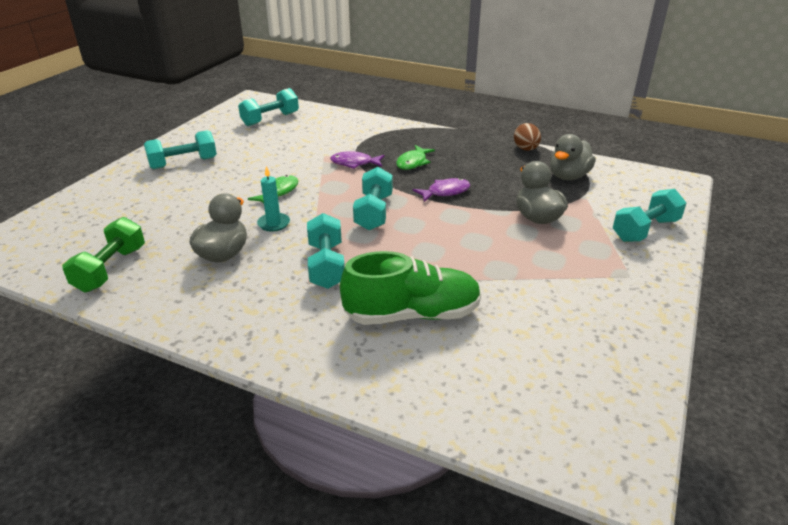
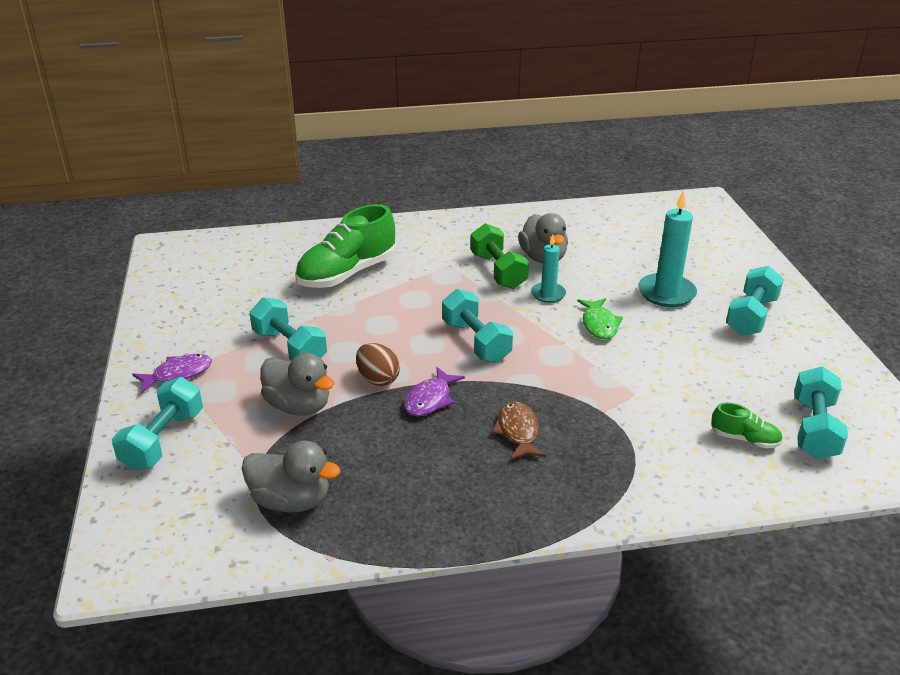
camera: 145 degrees right, 0 degrees up
(111, 269) = (599, 222): green dumbbell -> green dumbbell (498, 271)
(198, 193) = (666, 293): none -> turquoise candle
(308, 126) = (744, 439): none -> green shoe
(326, 265) = (452, 280): turquoise dumbbell -> turquoise dumbbell (289, 348)
(354, 163) = (584, 397): purple fish -> purple fish (178, 374)
(413, 162) = (518, 432): green fish -> brown fish
(526, 149) = (388, 541): brown egg -> brown egg (378, 379)
(568, 176) = (291, 500): grey duck -> grey duck turned 105 degrees clockwise

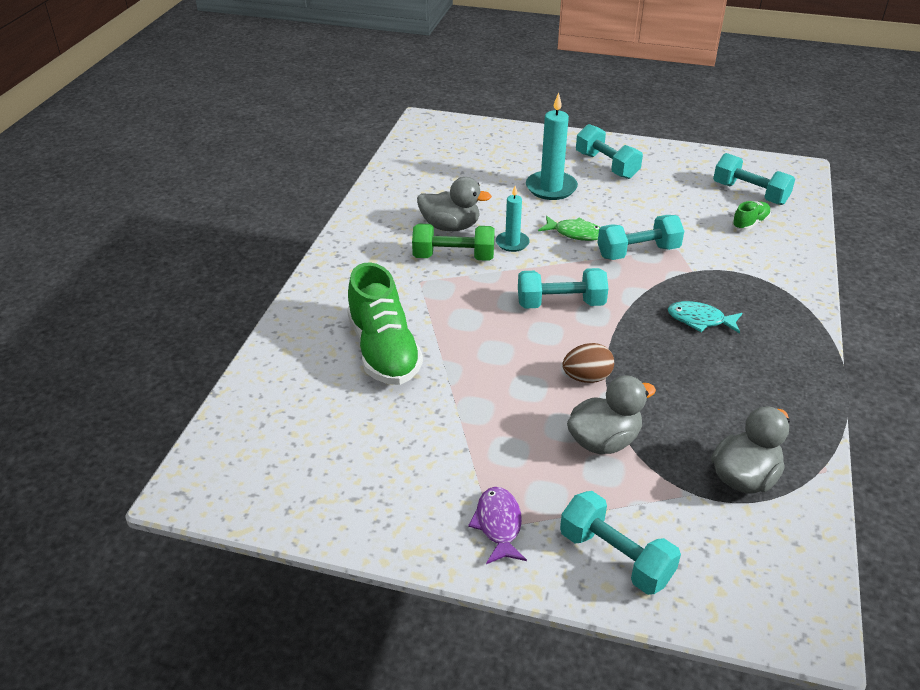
camera: 65 degrees left, 5 degrees up
(289, 348) = (499, 425): turquoise dumbbell -> turquoise dumbbell (638, 252)
(430, 399) = (634, 355): purple fish -> none
(518, 432) = (700, 320): brown fish -> turquoise fish

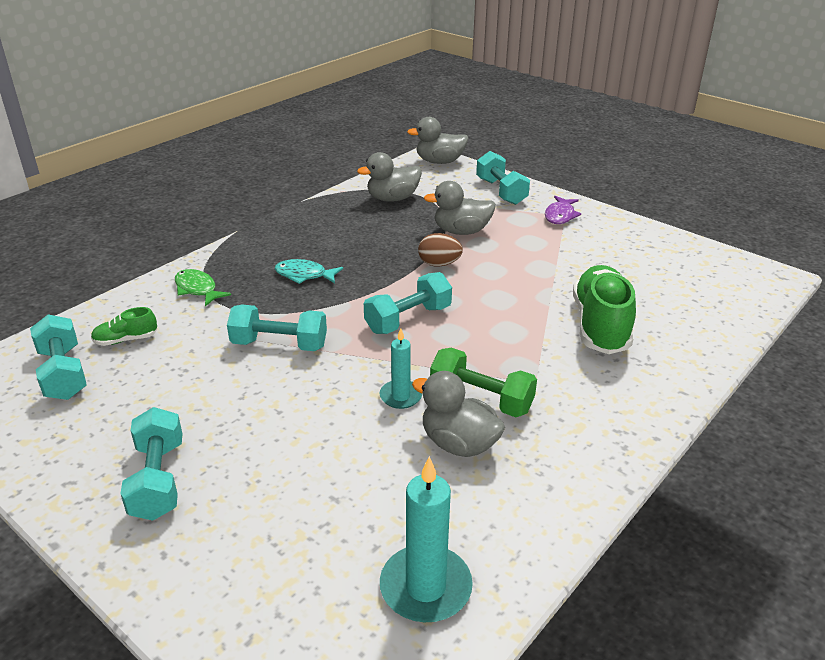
camera: 155 degrees left, 5 degrees down
(551, 188) = (277, 464): turquoise candle -> turquoise candle (425, 587)
(560, 304) = (408, 319): turquoise dumbbell -> turquoise dumbbell turned 60 degrees counterclockwise
(575, 233) = (319, 386): green fish -> green fish (197, 289)
(700, 320) = (304, 275): turquoise fish -> turquoise fish turned 150 degrees clockwise
(775, 615) = (439, 162): none -> grey duck

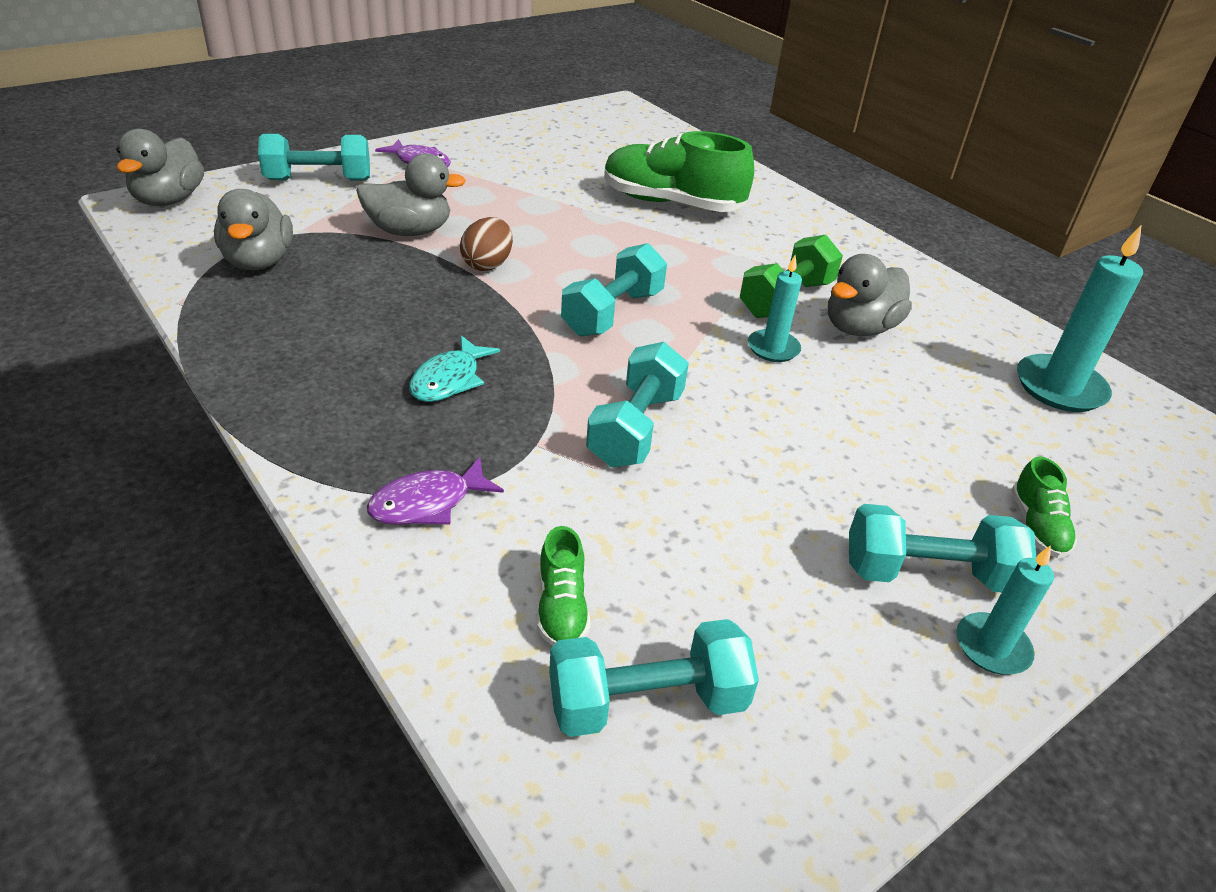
camera: 80 degrees left, 5 degrees up
(92, 510) = (992, 647): none -> turquoise candle
(197, 289) = (428, 503): green fish -> purple fish
(214, 546) = (1037, 526): none -> green shoe
(408, 319) = (612, 313): turquoise dumbbell -> turquoise dumbbell turned 60 degrees clockwise
(461, 231) = (410, 231): grey duck -> grey duck turned 105 degrees counterclockwise

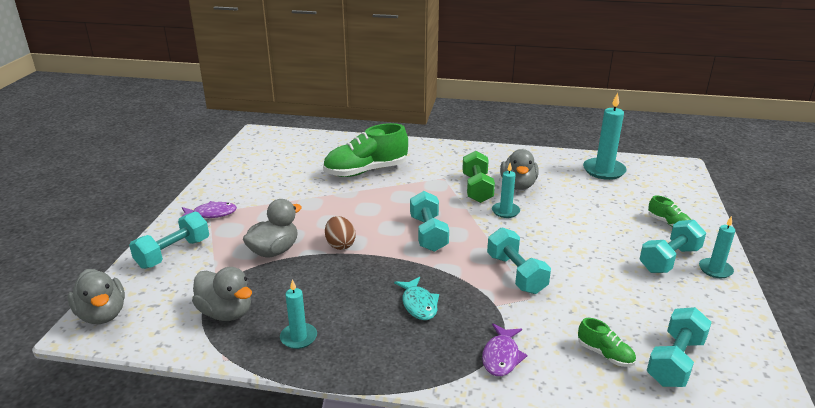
camera: 40 degrees left, 10 degrees down
(272, 328) = (298, 337): none -> turquoise candle

